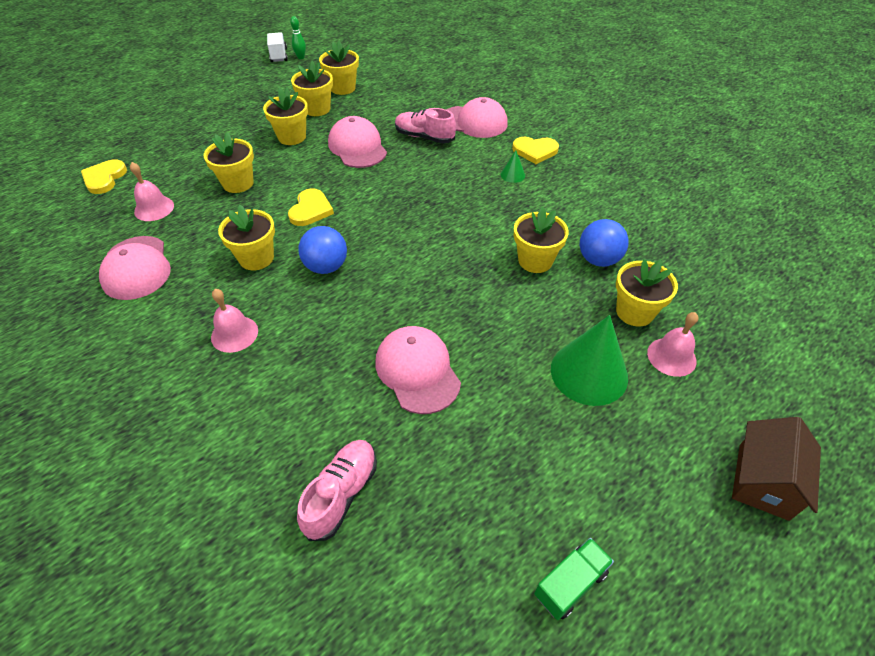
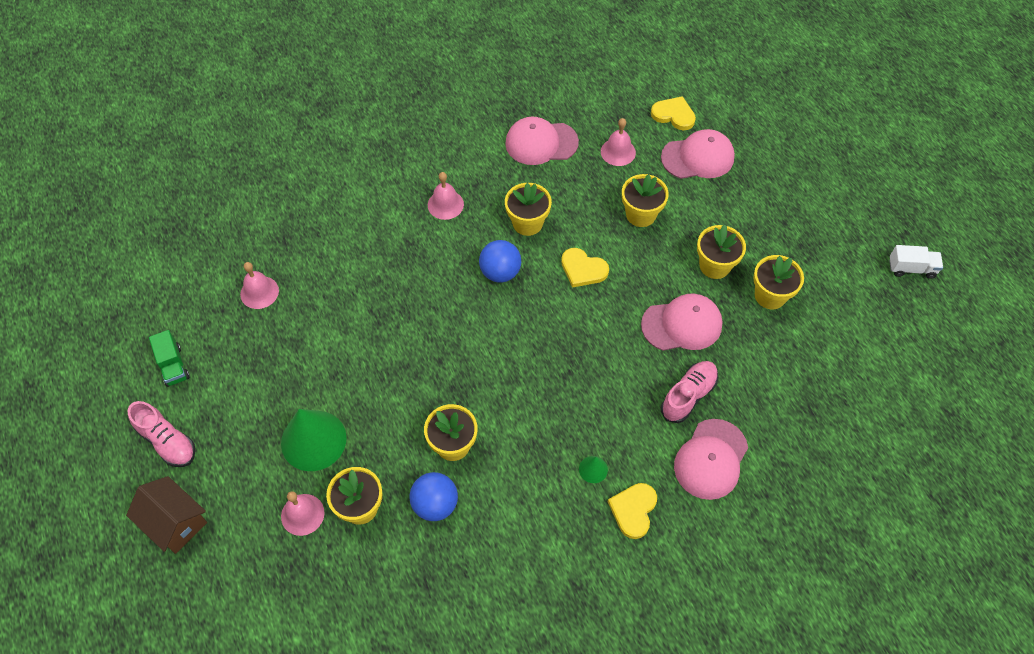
camera: 105 degrees right, 10 degrees up
(301, 57) = (904, 292): green bowling pin -> none
(341, 494) = (286, 255): pink shoe -> pink shoe (167, 441)
(342, 88) = (816, 328): yellow flower pot -> none
(412, 507) = (259, 292): none -> pink bell
(417, 371) = (364, 318): pink cap -> pink cap (698, 157)

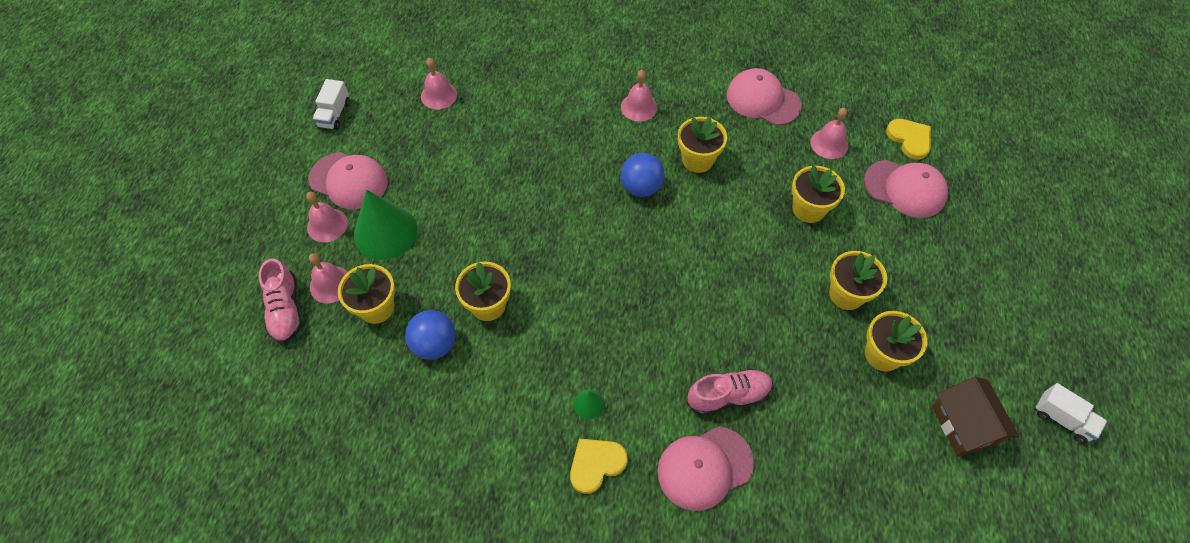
camera: 35 degrees right, 0 degrees up
(167, 441) = (284, 167): pink shoe -> pink shoe (286, 309)
(173, 365) = (334, 114): green truck -> white truck
(175, 522) = (240, 230): brown house -> brown house (963, 425)
(254, 467) = (327, 225): none -> pink bell
(583, 269) = (716, 226): yellow heart -> none
(682, 324) = (772, 328): pink cap -> pink cap (349, 181)

